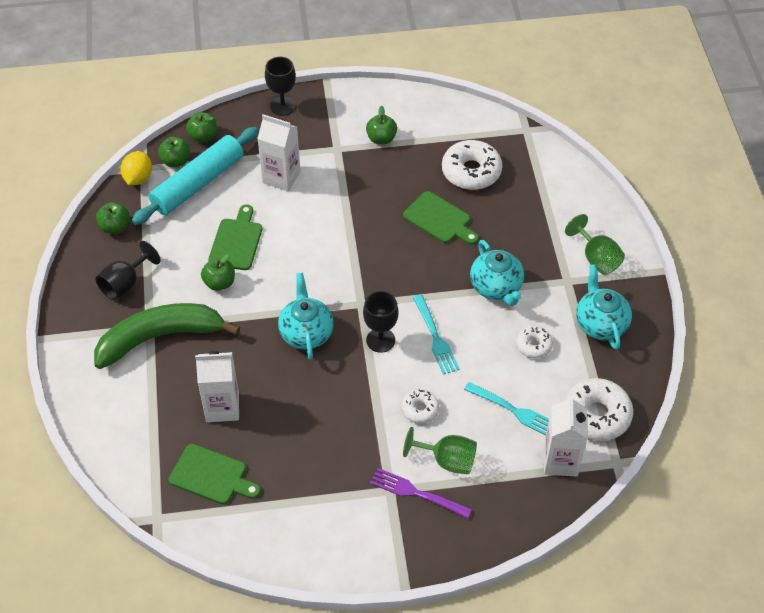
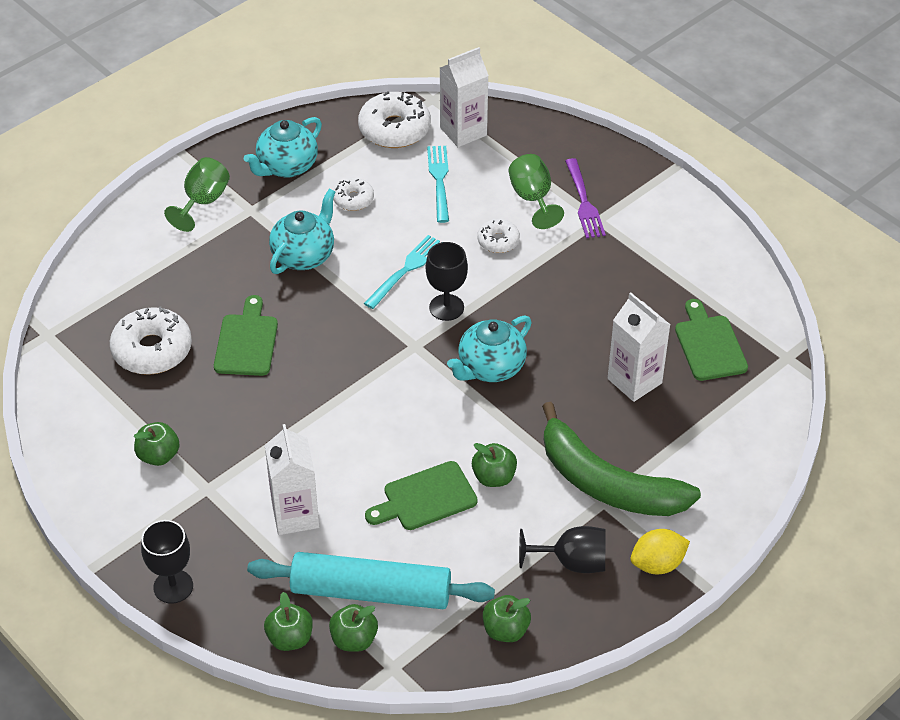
camera: 125 degrees left, 5 degrees down
(138, 178) = (413, 661): yellow lemon -> yellow lemon (657, 564)

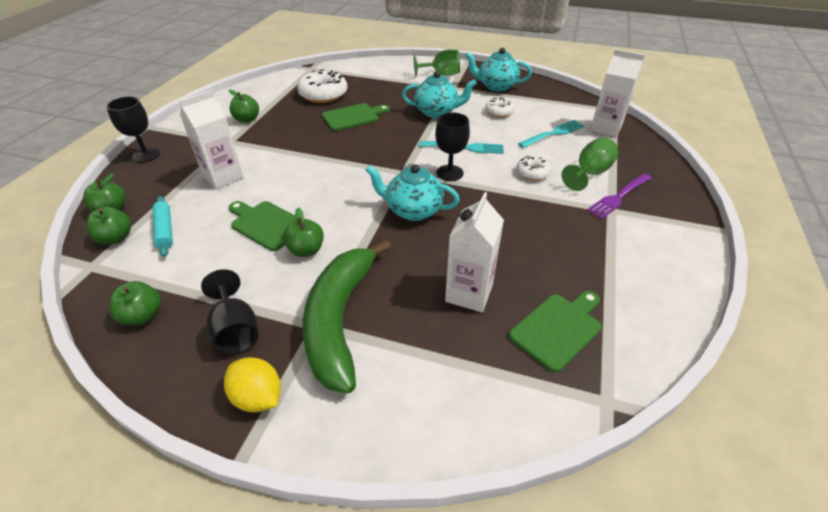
camera: 60 degrees right, 5 degrees down
(371, 591) = (165, 230): turquoise rolling pin -> turquoise rolling pin, size x0.49
(394, 129) = (571, 106): white donut -> none

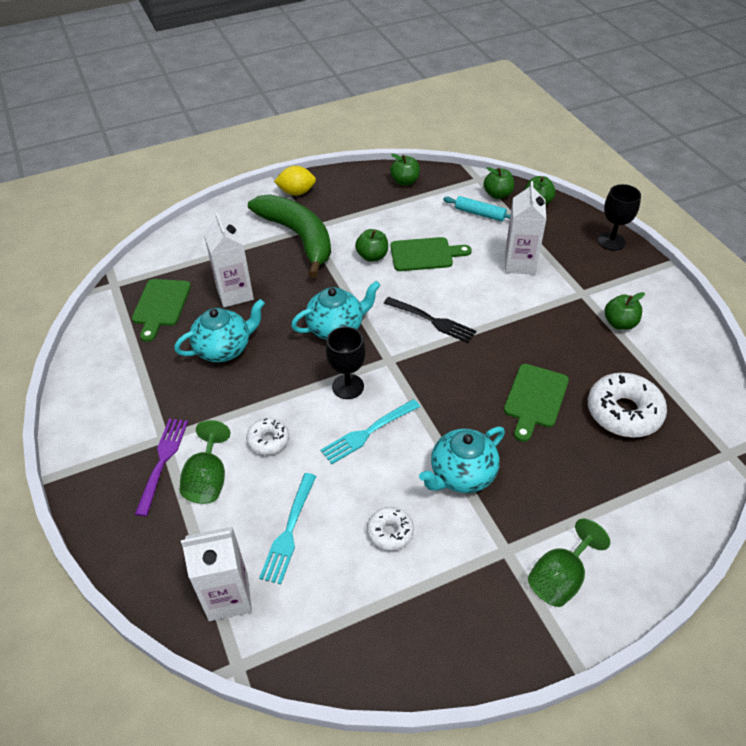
camera: 140 degrees right, 5 degrees up
(235, 330) = (347, 203): black goblet -> none
(341, 178) = (432, 320): none -> black fork
(496, 86) = (452, 604): turquoise teapot -> turquoise teapot (224, 349)

